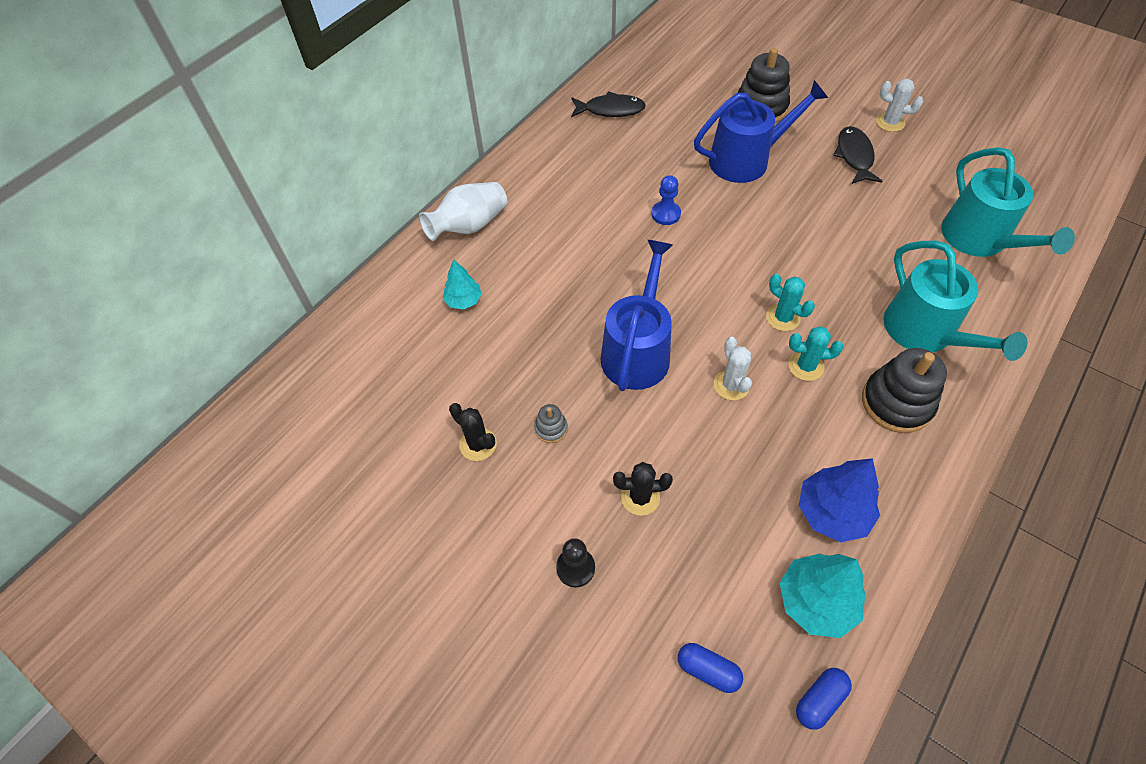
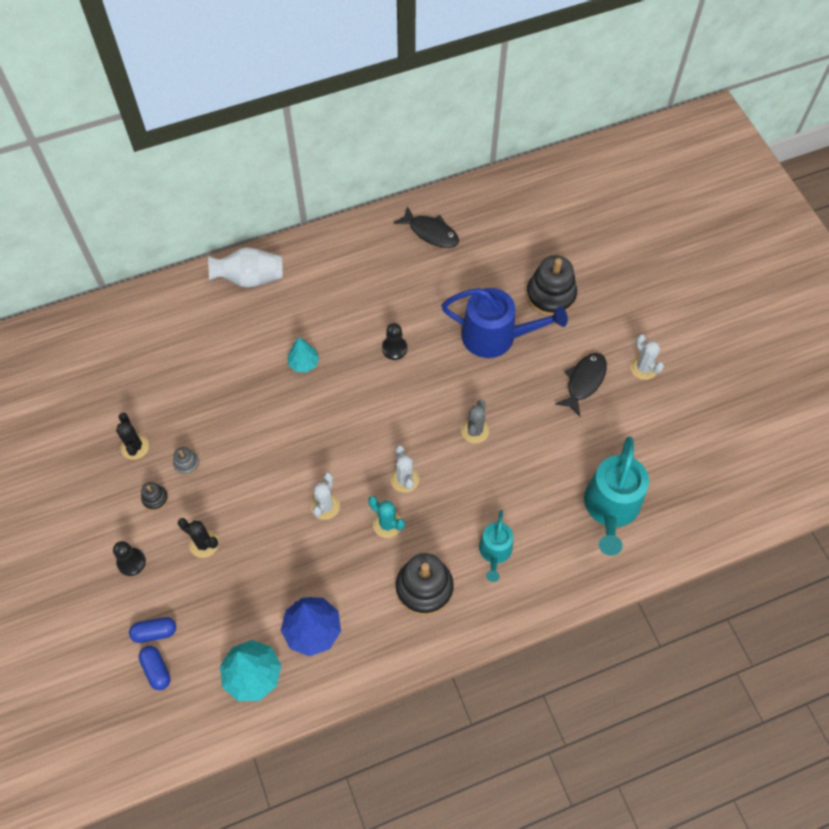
camera: 30 degrees right, 5 degrees up
(464, 300) = (202, 337): turquoise tree -> turquoise tree (304, 363)
(546, 484) = (155, 499): none -> black stacking toy
(637, 351) = (284, 444): blue watering can -> none
(666, 214) = (394, 348): blue pawn -> black pawn
(783, 317) = (404, 479): turquoise cactus -> white cactus
(804, 242) = (475, 431): none -> grey cactus
(819, 700) = (204, 728): blue capsule -> blue capsule (155, 632)
(924, 332) = (495, 552): turquoise watering can -> turquoise watering can, size x0.57

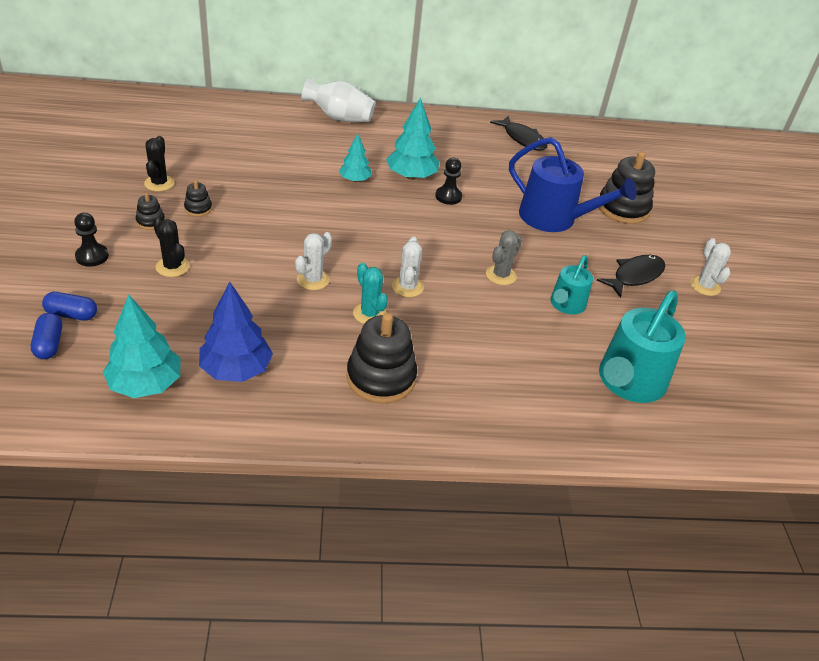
camera: 15 degrees right, 20 degrees down
(186, 464) = (198, 208): grey stacking toy -> black stacking toy
(351, 335) = (411, 176): none -> turquoise tree
(495, 552) = (477, 374): turquoise watering can -> turquoise watering can (566, 305)

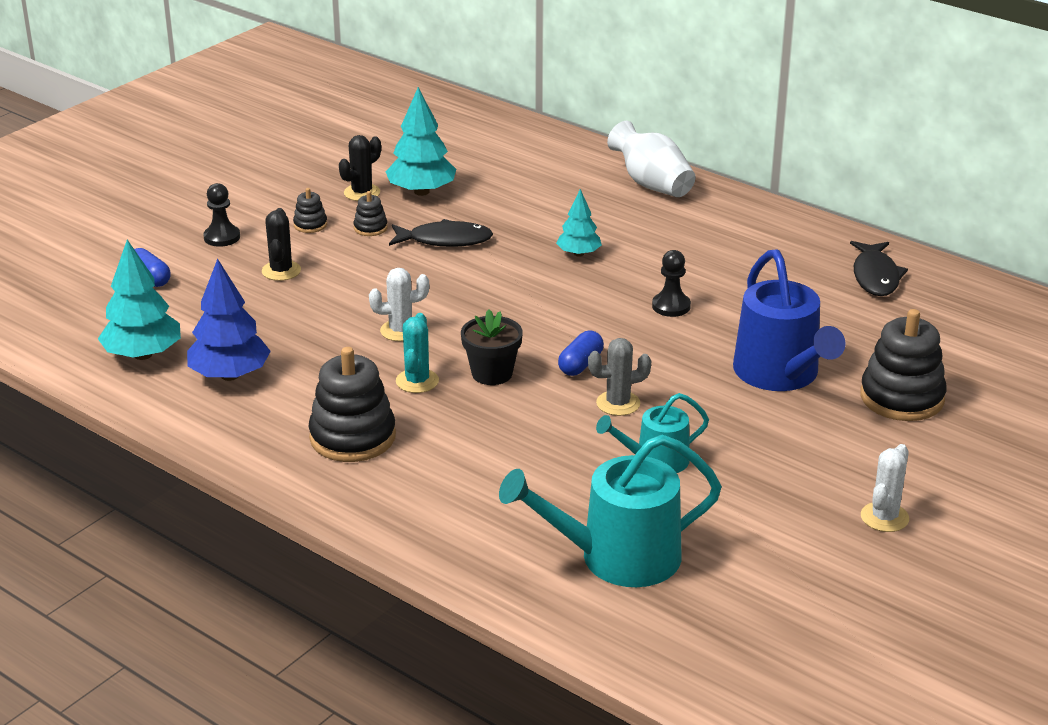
camera: 45 degrees right, 10 degrees down
(49, 344) = (106, 294): blue capsule -> blue capsule (580, 364)
(407, 287) = (492, 373): white cactus -> black flower pot
(411, 176) = (654, 271): turquoise tree -> turquoise tree (421, 192)
(635, 276) = (797, 470): black fish -> black fish (445, 240)

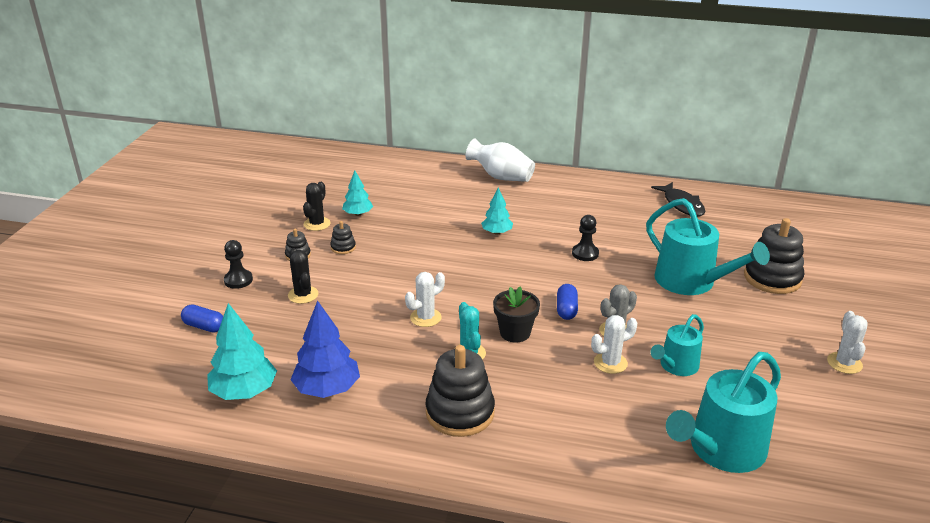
camera: 25 degrees left, 0 degrees up
(421, 192) = (358, 214): turquoise tree -> turquoise tree, size x0.61
(445, 240) = (402, 244): black fish -> none
(576, 435) = (610, 363): none -> white cactus
(780, 374) = (691, 282): blue watering can -> turquoise watering can

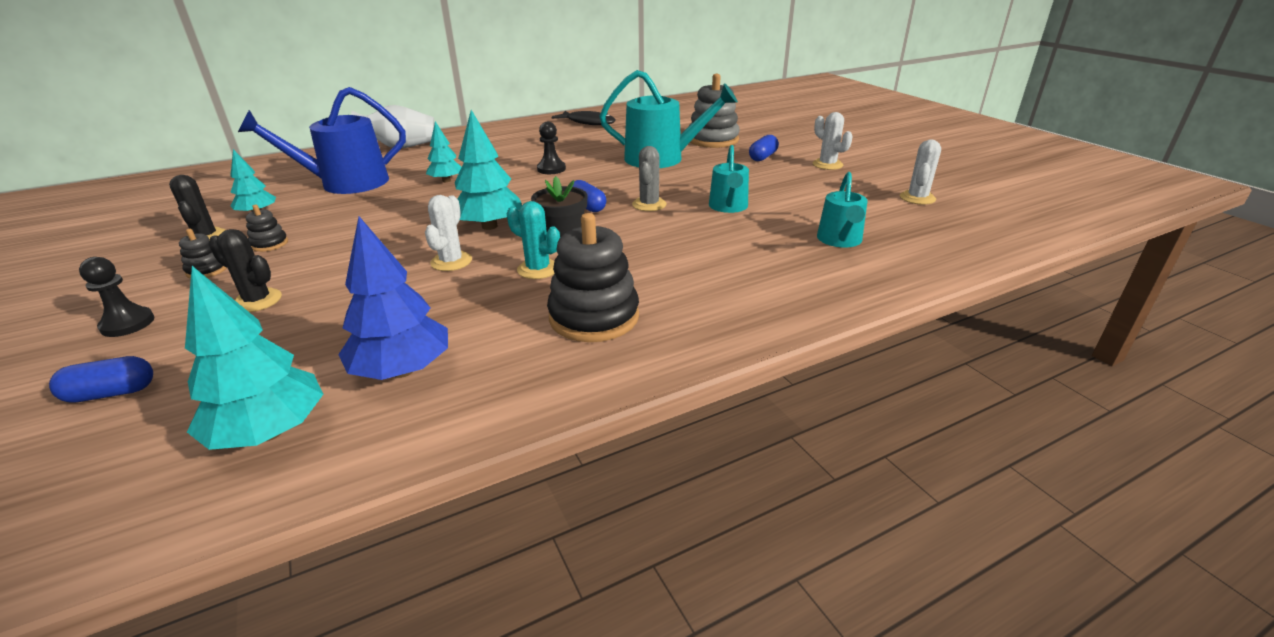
camera: 40 degrees left, 0 degrees up
(431, 205) = (346, 183): none -> blue watering can
(479, 296) = (489, 226): none -> turquoise tree
(610, 363) = (676, 225): white cactus -> white cactus (917, 198)
(722, 449) = (840, 240): turquoise watering can -> turquoise watering can, size x0.57
(772, 278) = (713, 140): black stacking toy -> grey stacking toy
(791, 323) = (763, 157): none -> blue capsule

